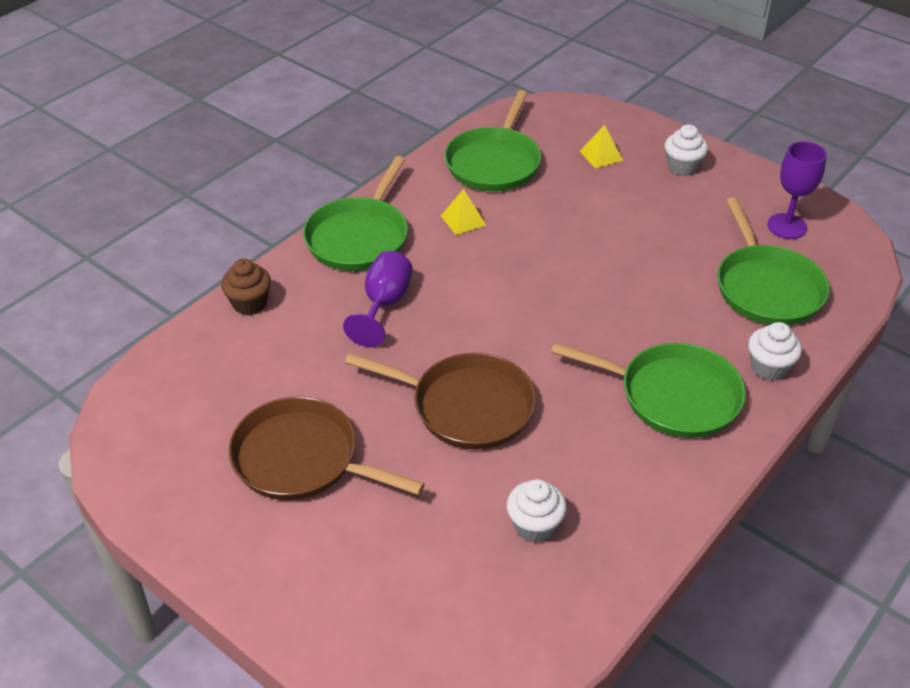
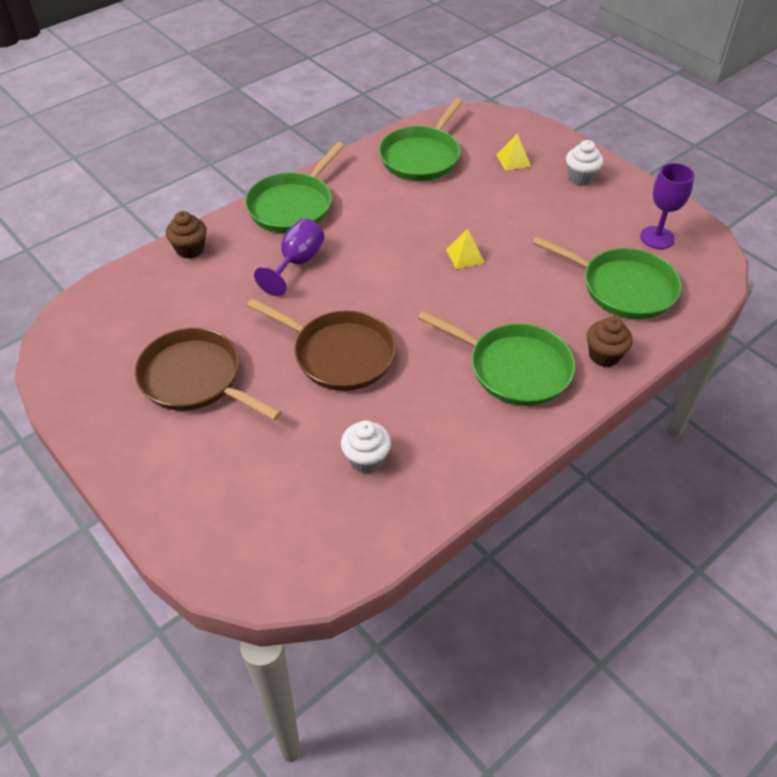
camera: 10 degrees right, 5 degrees up
(463, 220) = (381, 201): yellow pyramid -> yellow pyramid (465, 256)
(766, 288) = (623, 288): green pan -> green pan turned 60 degrees counterclockwise
(768, 368) = (604, 355): white cupcake -> brown cupcake

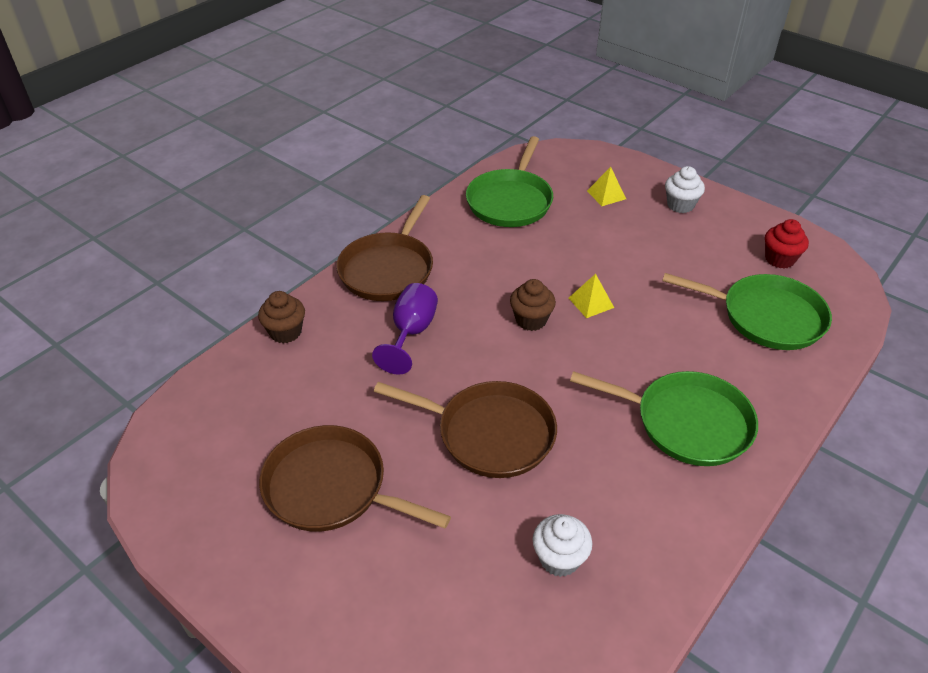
camera: 10 degrees left, 5 degrees down
(293, 206) = (388, 269): green pan -> brown pan
(604, 355) = (775, 395): brown cupcake -> brown cupcake (531, 320)
(657, 237) = (779, 259): purple goblet -> red cupcake

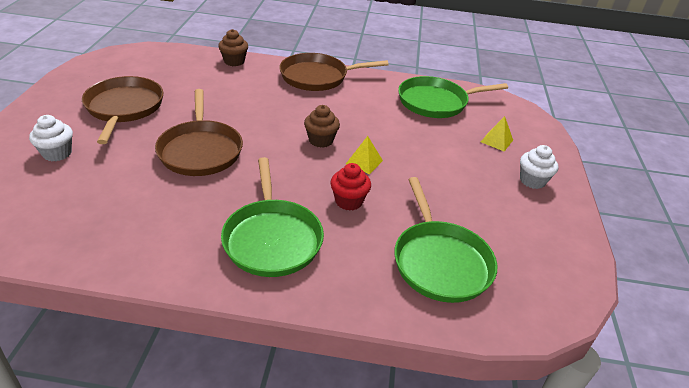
camera: 55 degrees right, 5 degrees down
(411, 333) = (268, 99): purple goblet -> none
(559, 558) = (106, 205): white cupcake -> white cupcake (57, 153)
(779, 259) = (530, 256): red cupcake -> red cupcake (349, 201)

